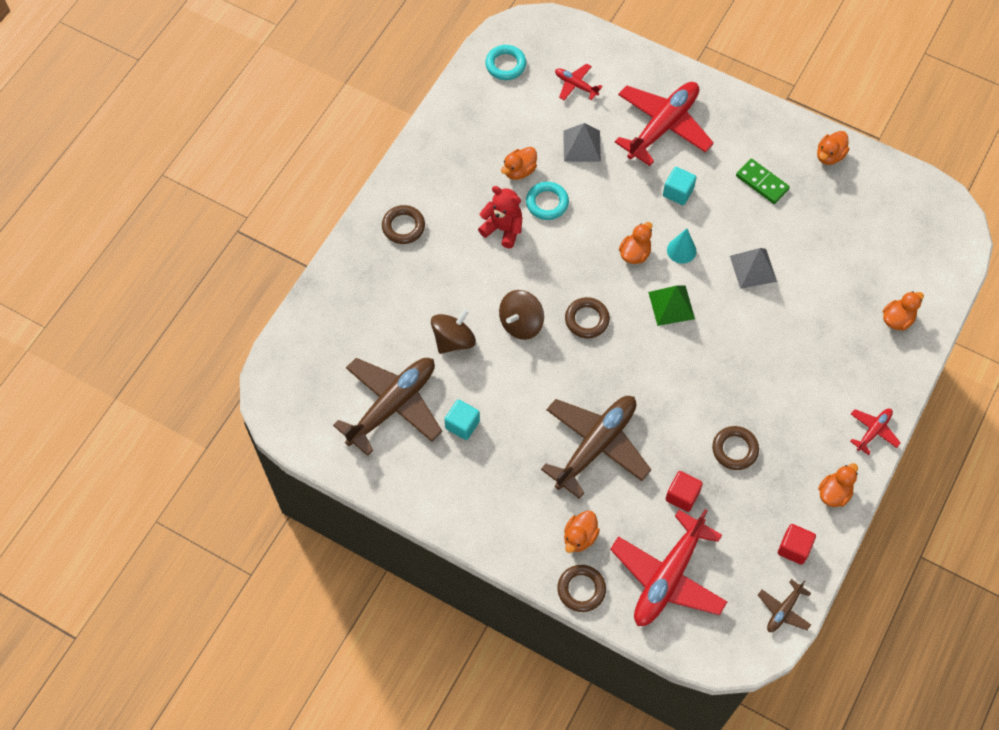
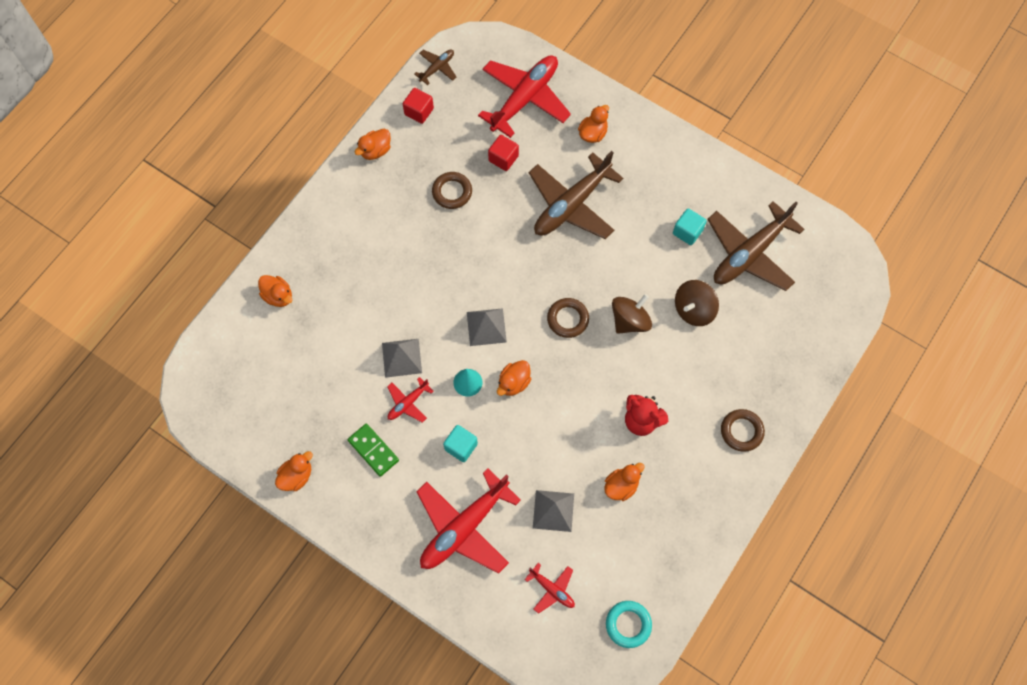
camera: 175 degrees left, 5 degrees up
(547, 203) = (595, 446): turquoise ring -> none
(581, 589) = (595, 95): brown ring -> none
(671, 305) = (486, 327): green pyramid -> grey pyramid
(873, 431) = (329, 198): red plane -> red plane (408, 403)
(897, 319) = (278, 296): orange duck -> orange duck turned 105 degrees counterclockwise

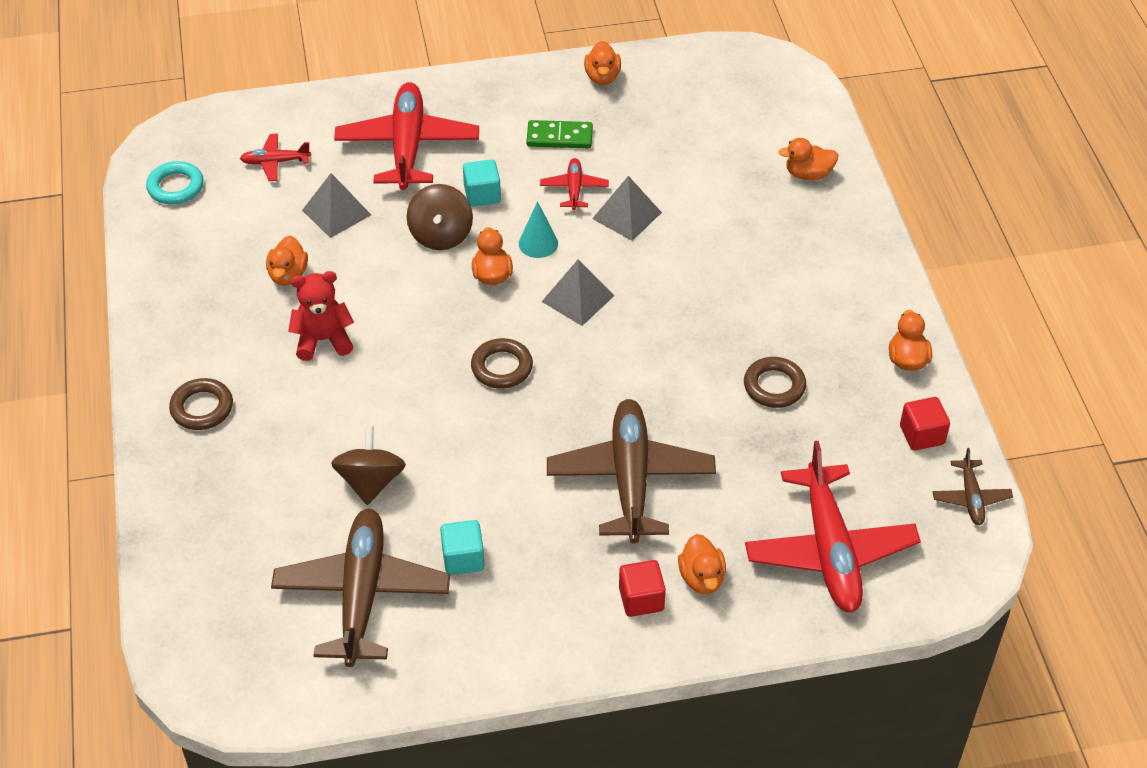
camera: 135 degrees right, 20 degrees down
(503, 158) = (766, 464): red cube -> red cube (641, 599)
(630, 320) = (432, 416): brown spinning top -> brown spinning top (441, 235)

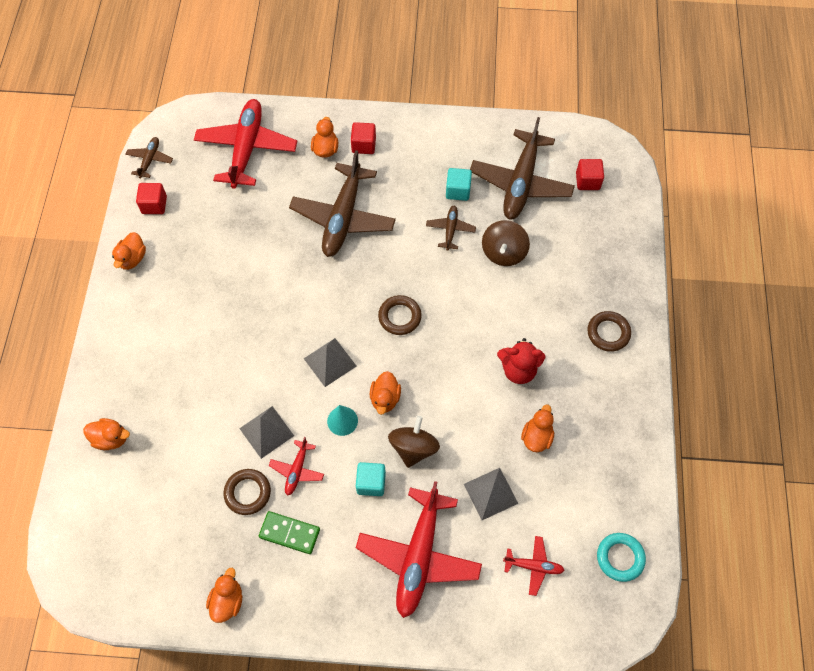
camera: 165 degrees left, 15 degrees up
(249, 622) = (587, 181): none -> red cube
(460, 496) = (450, 230): none -> brown plane
(774, 386) = (227, 260): brown ring -> brown ring (247, 493)

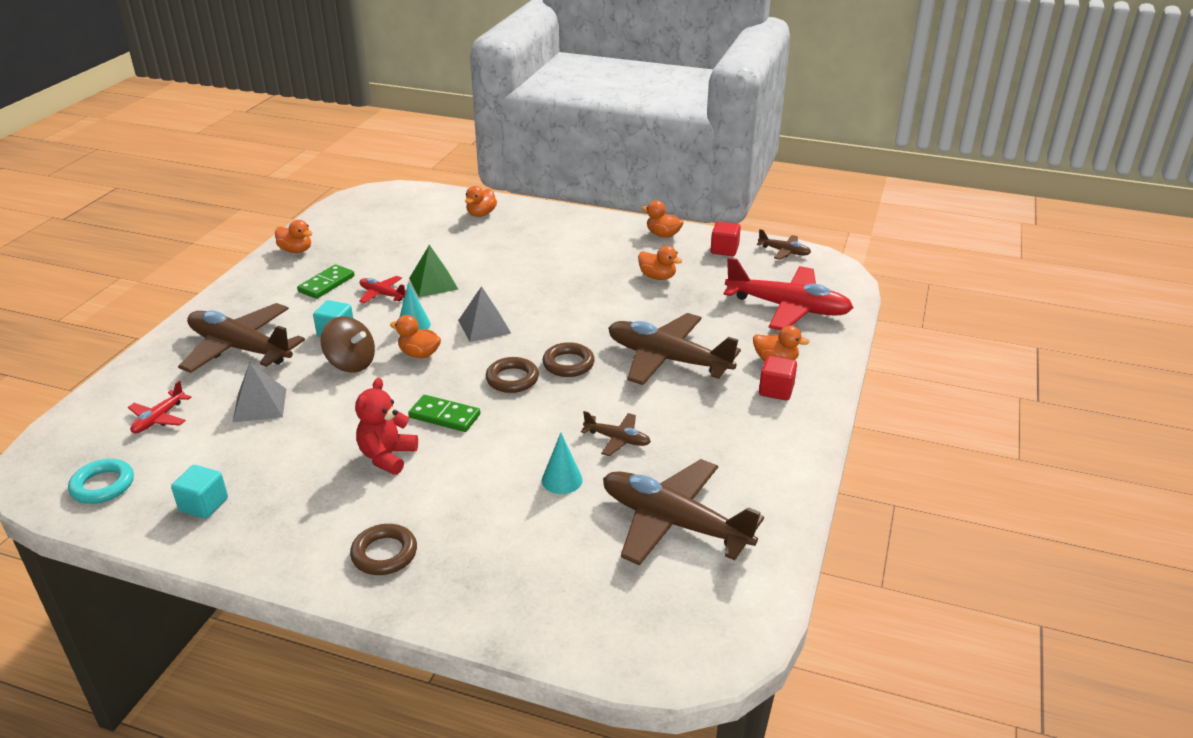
camera: 105 degrees right, 30 degrees down
(247, 493) = (381, 268): brown ring -> brown ring (568, 364)
(266, 432) = (433, 283): grey pyramid -> green pyramid
(419, 556) = (240, 348): red plane -> brown plane
(458, 191) = (678, 457): turquoise cube -> turquoise cube (204, 505)
(460, 348) = (444, 416): none -> green domino
(503, 252) = (562, 480): brown spinning top -> turquoise cone
(536, 437) = (294, 452): orange duck -> orange duck (657, 277)
(587, 181) = (654, 602): red cube -> none

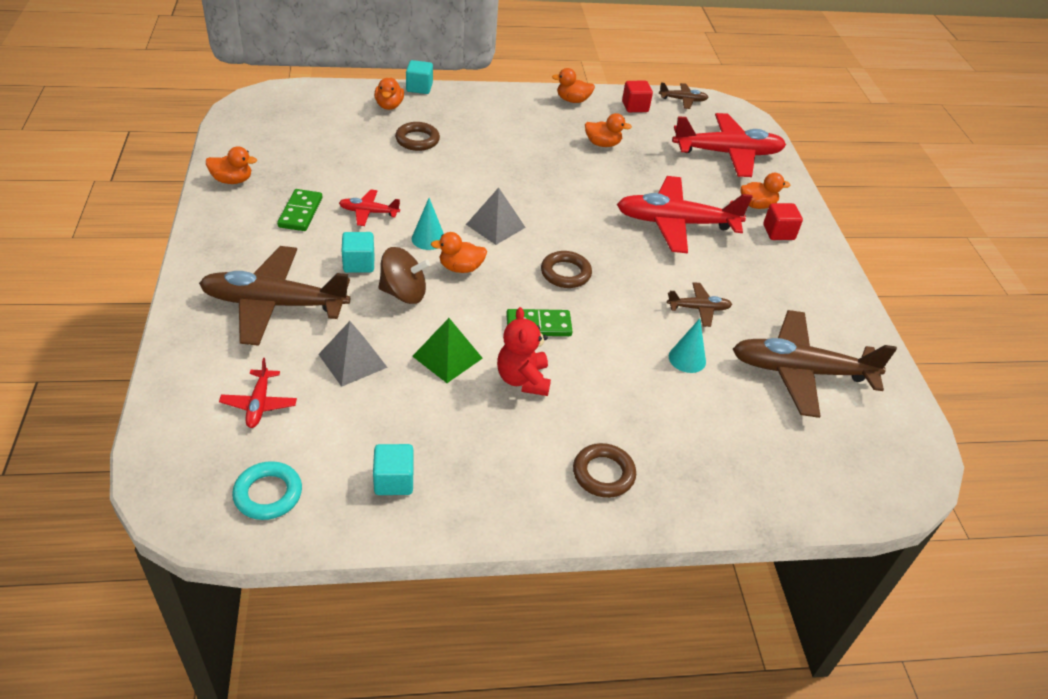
camera: 30 degrees left, 10 degrees up
(433, 283) = (408, 190): green pyramid -> green pyramid (447, 357)
(522, 203) = (419, 88): none -> turquoise cube
(568, 364) = (600, 247): brown ring -> brown ring (417, 140)
(667, 359) = (676, 223): brown plane -> red plane

